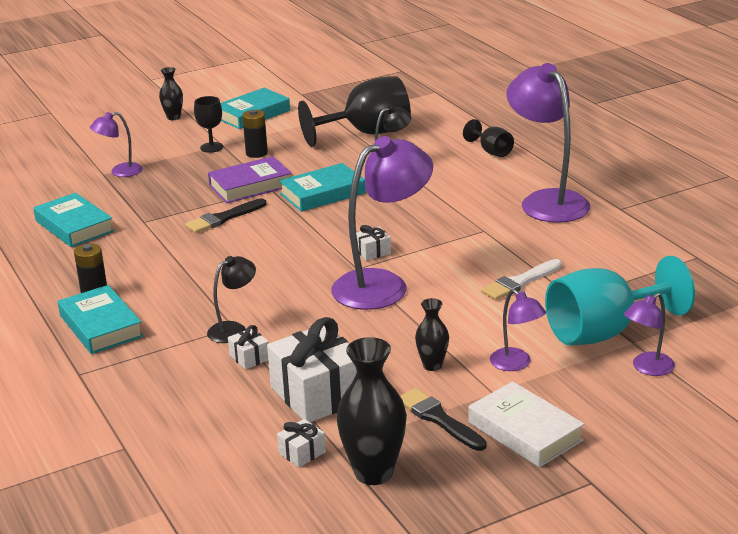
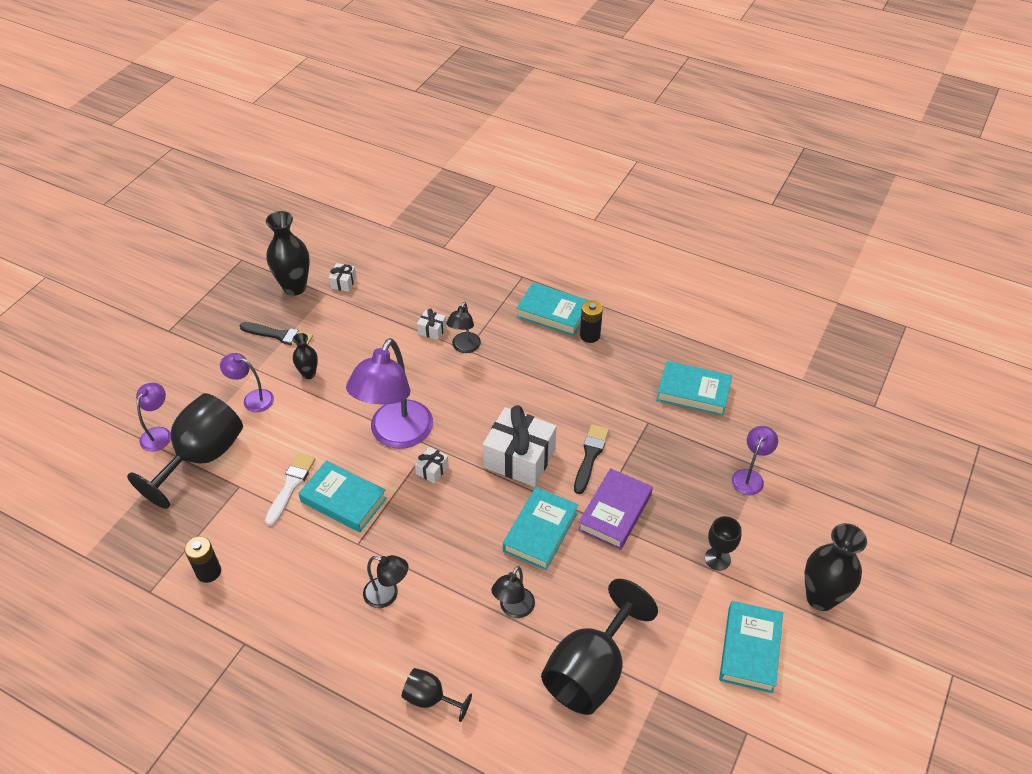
camera: 145 degrees right, 20 degrees up
(173, 117) = (820, 598): black vase -> black vase, size x1.82
(256, 153) = (664, 570): black battery -> black battery (208, 572)
(317, 394) = (366, 322): white gift -> white gift (519, 458)
(475, 258) = (343, 500): none -> turquoise book
(482, 199) = (387, 595): none -> black lamp
(524, 431) = (222, 348): white book -> none
(547, 201) = (323, 622): purple lamp -> none
(604, 332) = (202, 457): turquoise goblet -> black goblet

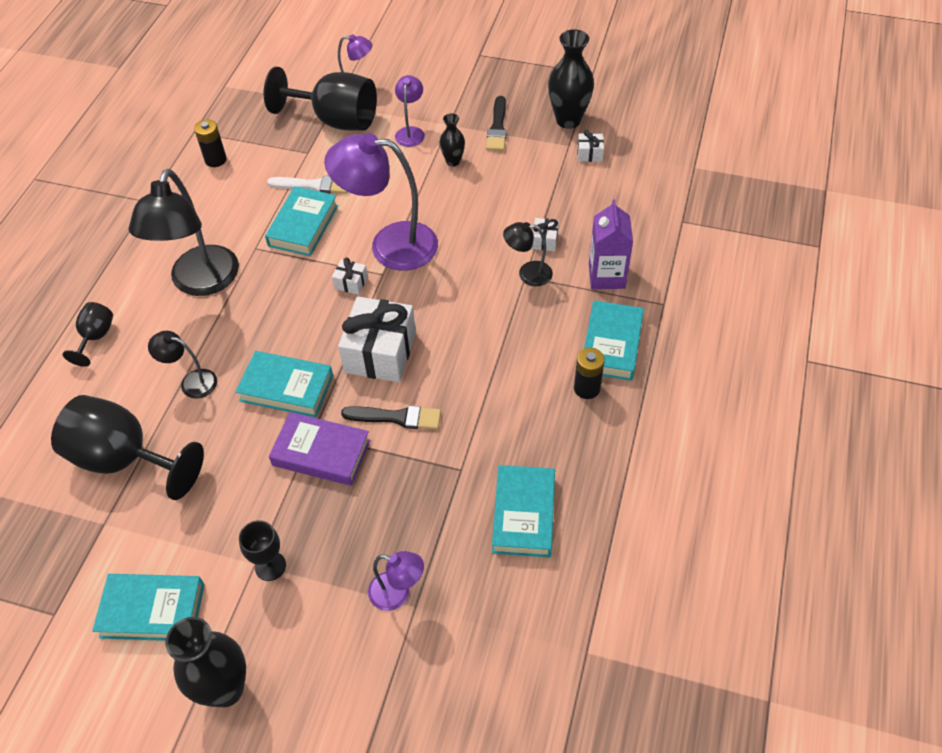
camera: 80 degrees right, 5 degrees up
(387, 595) = (201, 282): black lamp -> black lamp, size x2.03
(484, 301) = (606, 276): none -> purple carton

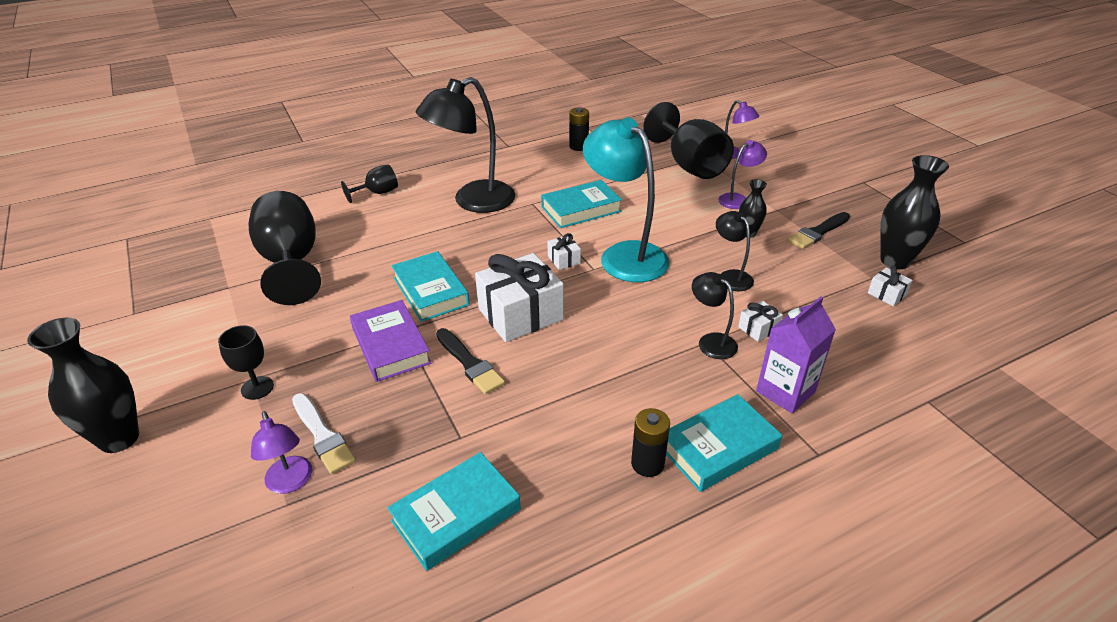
camera: 45 degrees right, 15 degrees down
(152, 610) = (169, 354): turquoise book -> none
(191, 382) = (386, 249): black lamp -> black lamp (730, 276)
(313, 185) = (621, 192): white brush -> white brush (323, 436)
(390, 245) = (624, 255): purple lamp -> turquoise lamp

